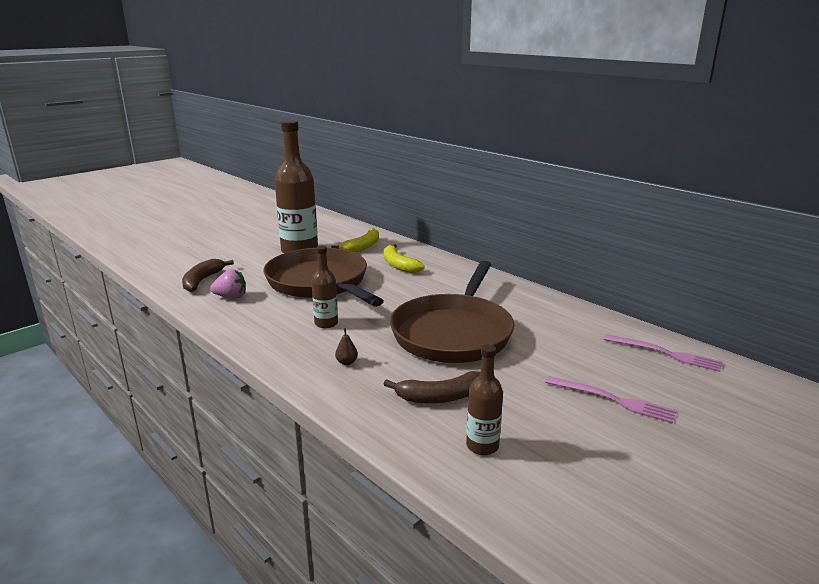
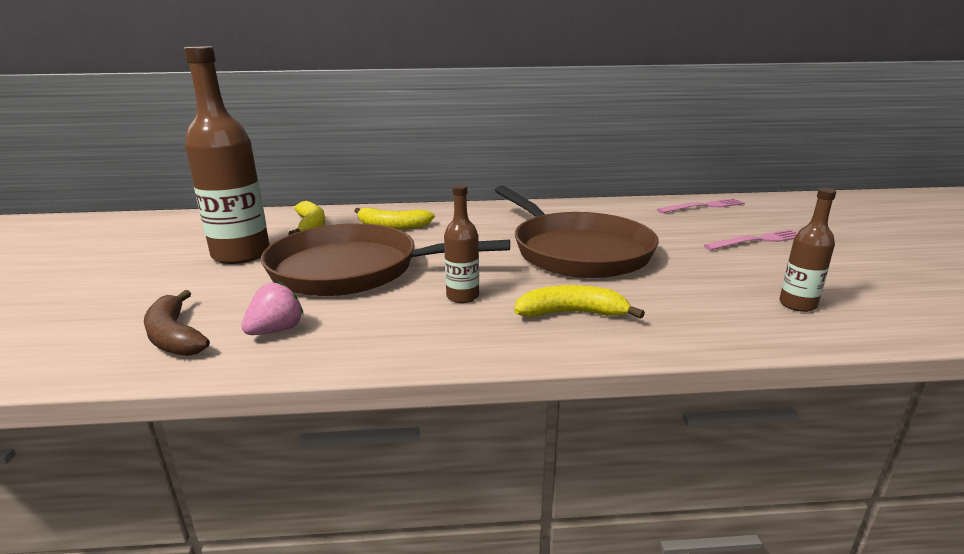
camera: 50 degrees left, 0 degrees up
(347, 362) = (571, 313): brown pear -> yellow banana
(440, 397) = (695, 293): brown banana -> none

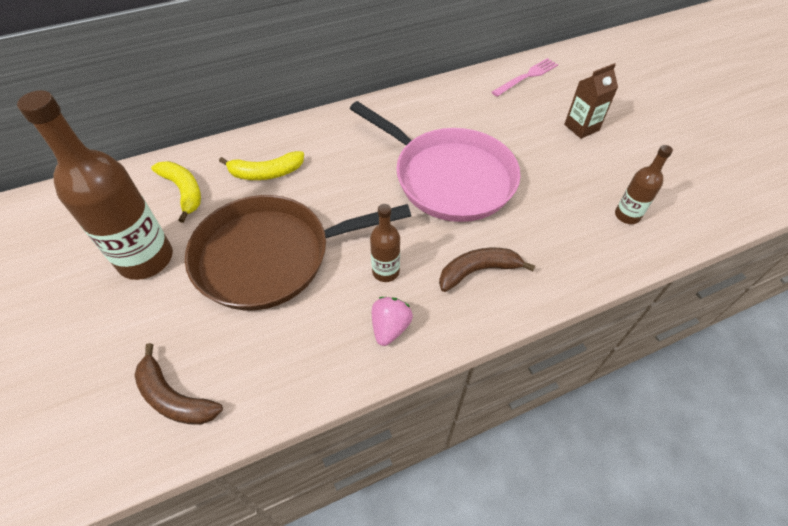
camera: 20 degrees left, 30 degrees up
(276, 330) = (258, 362): pink strawberry -> pink strawberry (390, 327)
(571, 313) = (478, 271): yellow banana -> brown banana
(577, 251) = (449, 178): brown pan -> pink pan
(757, 240) = (581, 127): pink fork -> brown carton

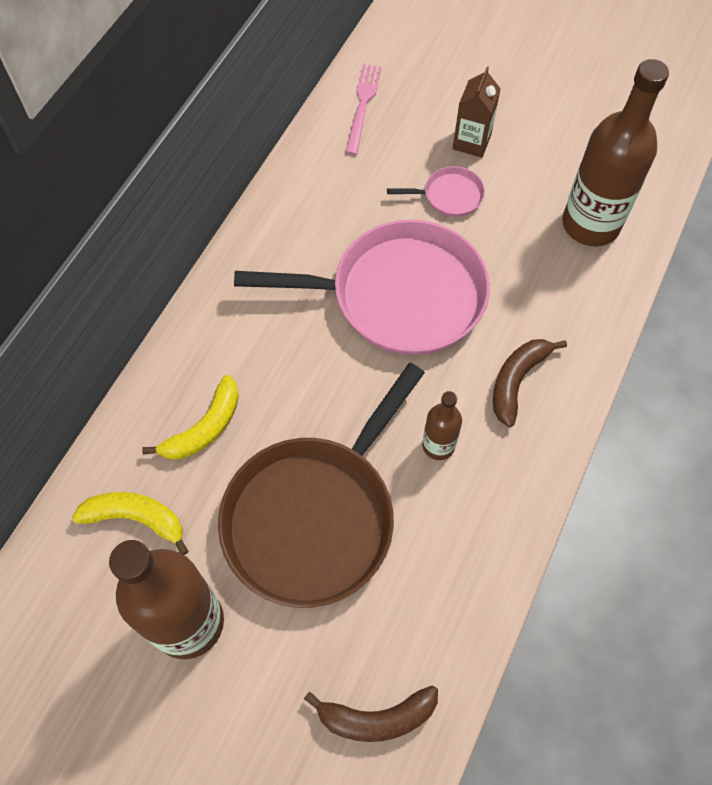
camera: 40 degrees left, 10 degrees up
(390, 327) = (494, 497): pink strawberry -> none
(537, 146) = (449, 195): none -> pink pan
(627, 215) = (590, 224): brown bottle -> brown bottle, size x2.02

